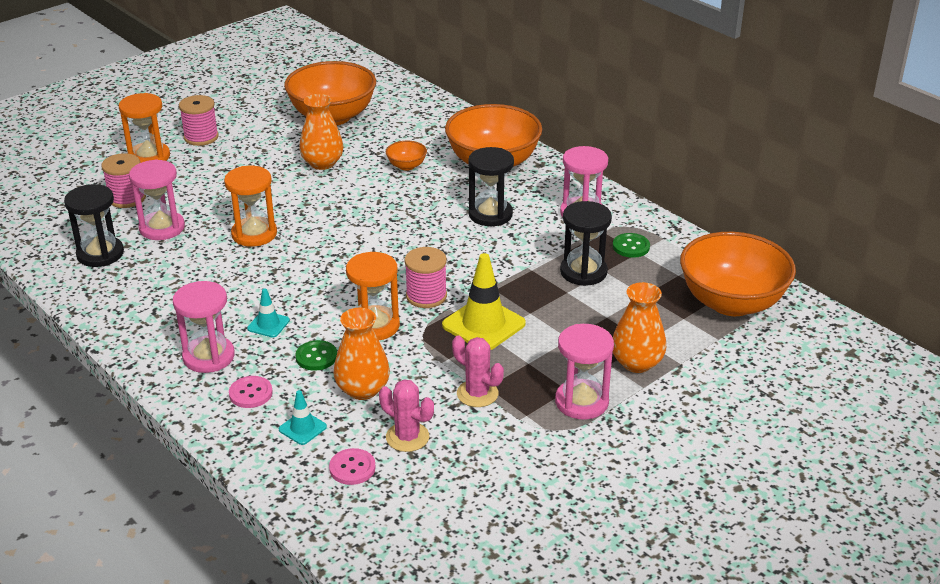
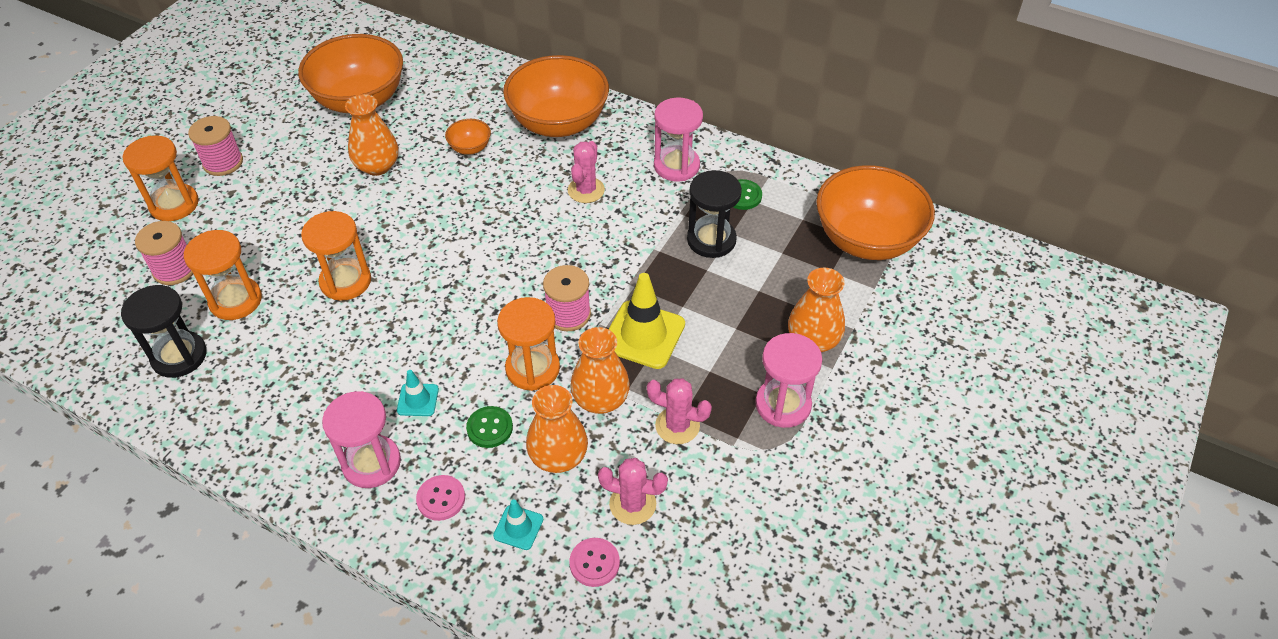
camera: 20 degrees left, 15 degrees up
(162, 228) = (235, 300): pink hourglass -> orange hourglass
(420, 360) = (600, 399): none -> orange vase
(490, 214) = (586, 190): black hourglass -> pink cactus

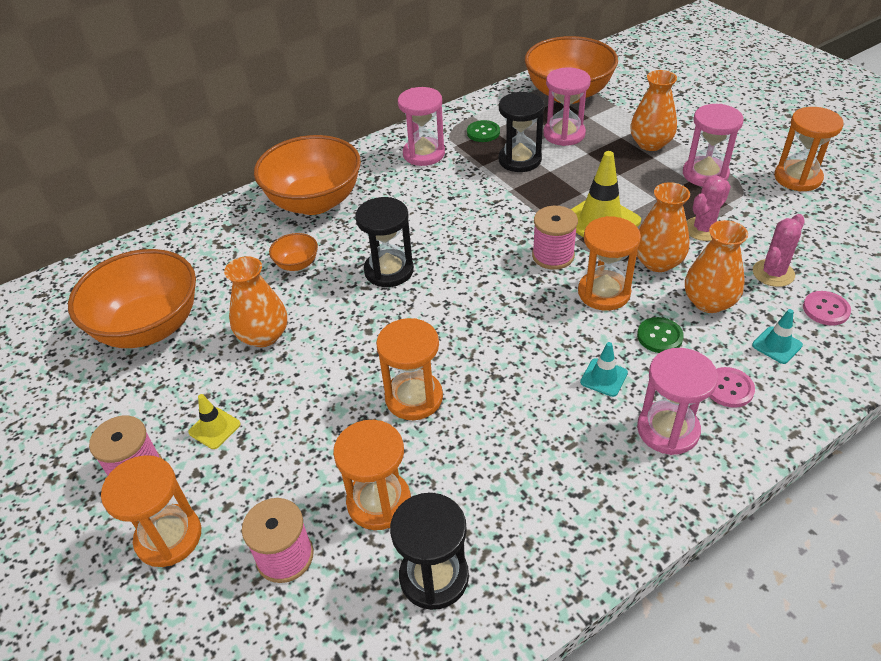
camera: 60 degrees left, 5 degrees down
(274, 182) = (214, 428): none -> yellow traffic cone
(490, 208) = (389, 270): none -> black hourglass
(586, 190) = (413, 208): pink cactus -> none
(782, 260) = (564, 134): none -> pink hourglass
(831, 497) = (797, 178): none -> orange hourglass

